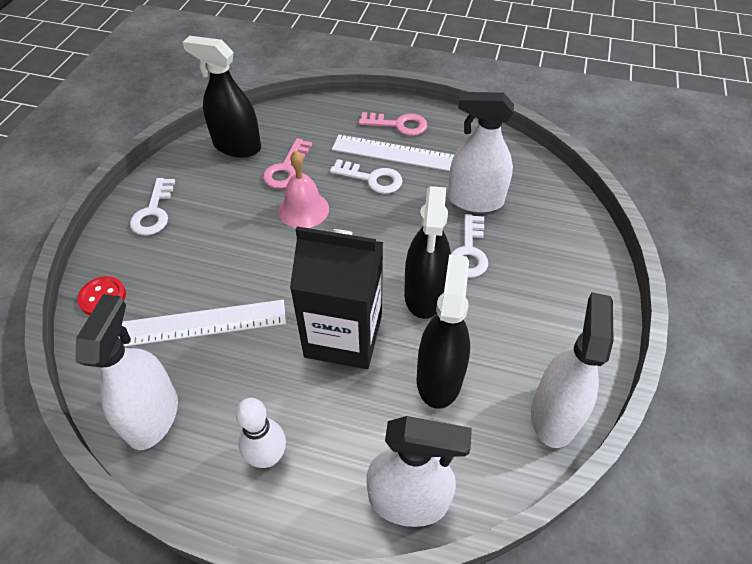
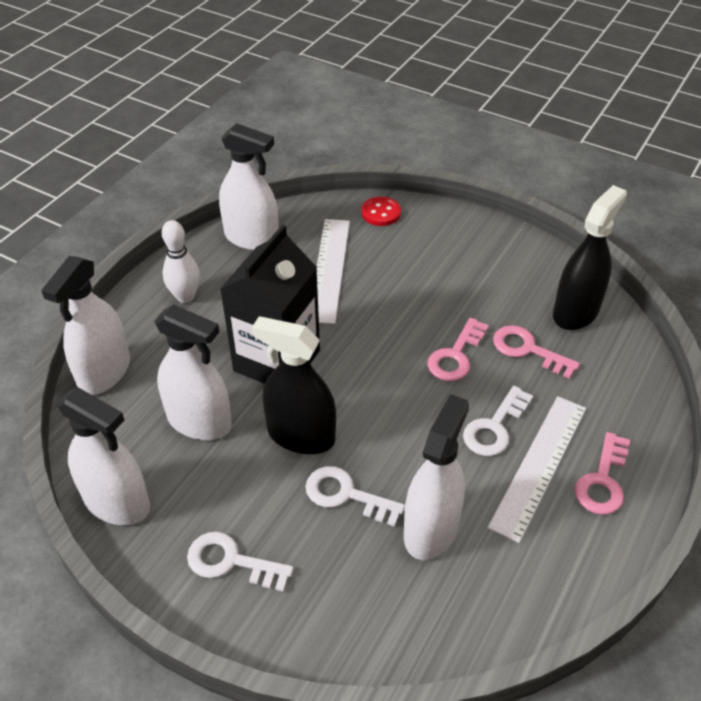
camera: 105 degrees right, 5 degrees down
(154, 212) = (479, 244): white key -> white key (231, 562)
(303, 209) = (455, 356): pink bell -> pink key
(439, 378) = (199, 421): black spray bottle -> white spray bottle

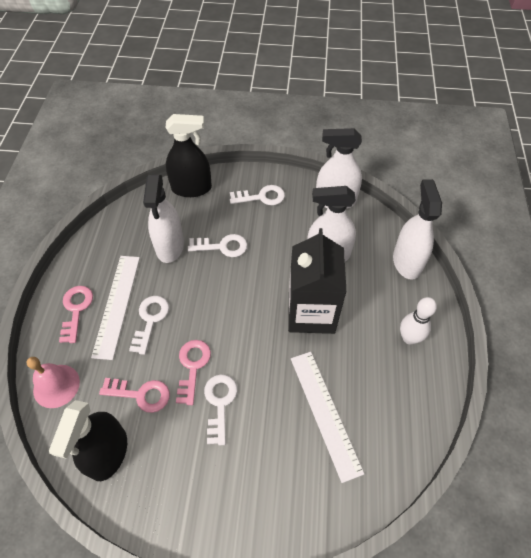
camera: 155 degrees right, 10 degrees up
(252, 238) = (408, 420): white spray bottle -> none
(301, 436) = (265, 269): black spray bottle -> black spray bottle (191, 188)
(381, 213) = (320, 511): red button -> none
(438, 312) = (220, 403): none -> white key
(635, 394) = (56, 386): none -> pink bell

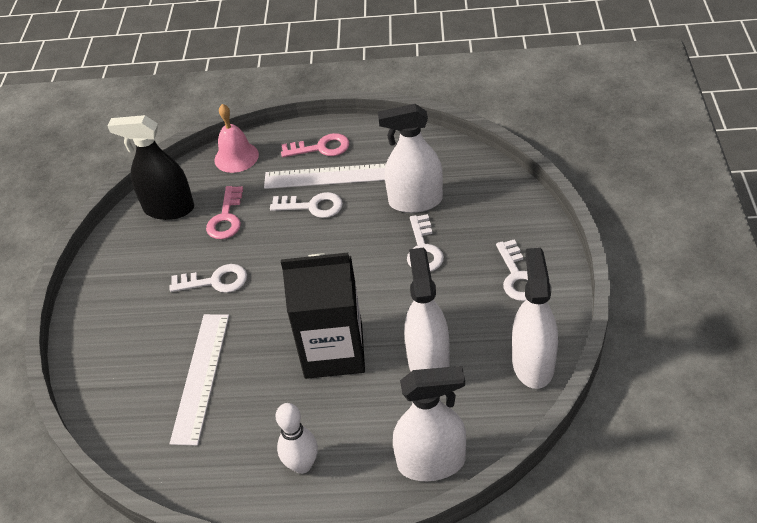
camera: 90 degrees right, 10 degrees down
(191, 188) = (514, 202): black spray bottle -> none
(193, 366) = (257, 252): pink key -> none
(325, 413) = (201, 376): white ruler -> white ruler turned 60 degrees counterclockwise

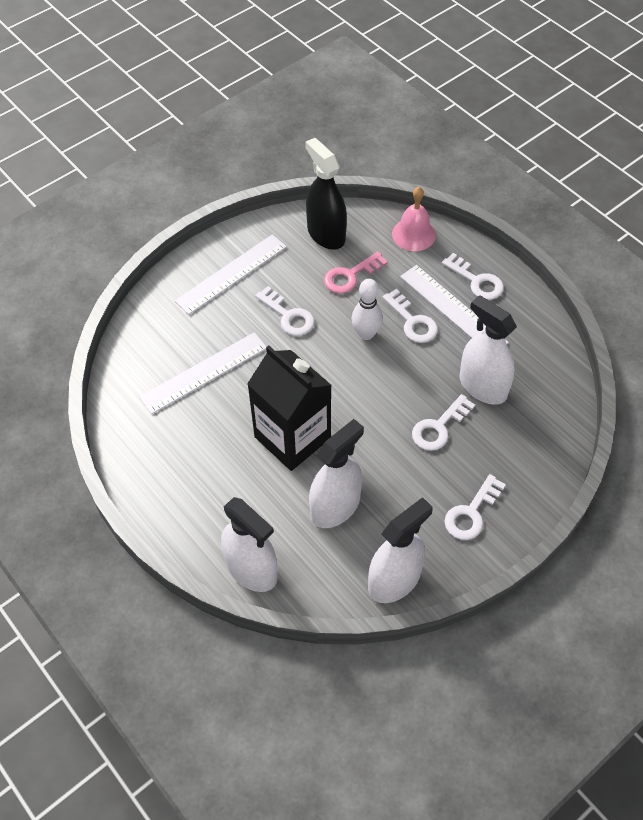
camera: 45 degrees right, 10 degrees up
(127, 295) = (231, 274): none -> white ruler
(302, 465) = (186, 488): white bowling pin -> white bowling pin (366, 334)
(321, 148) = (476, 281): pink key -> white key

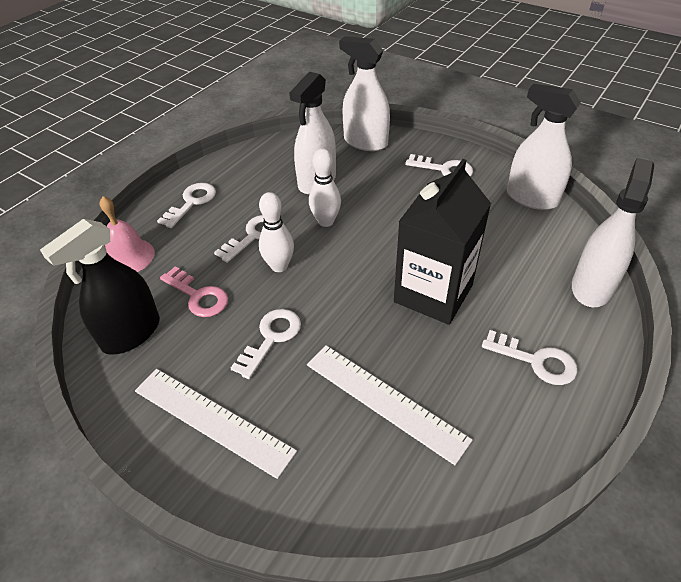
camera: 105 degrees left, 10 degrees down
(335, 507) = (490, 246): white spray bottle -> white spray bottle (365, 142)
(415, 380) = (326, 221): none -> white bowling pin
(439, 427) = (371, 199): white key -> white key (536, 361)
(453, 309) = (231, 212): white ruler -> none

